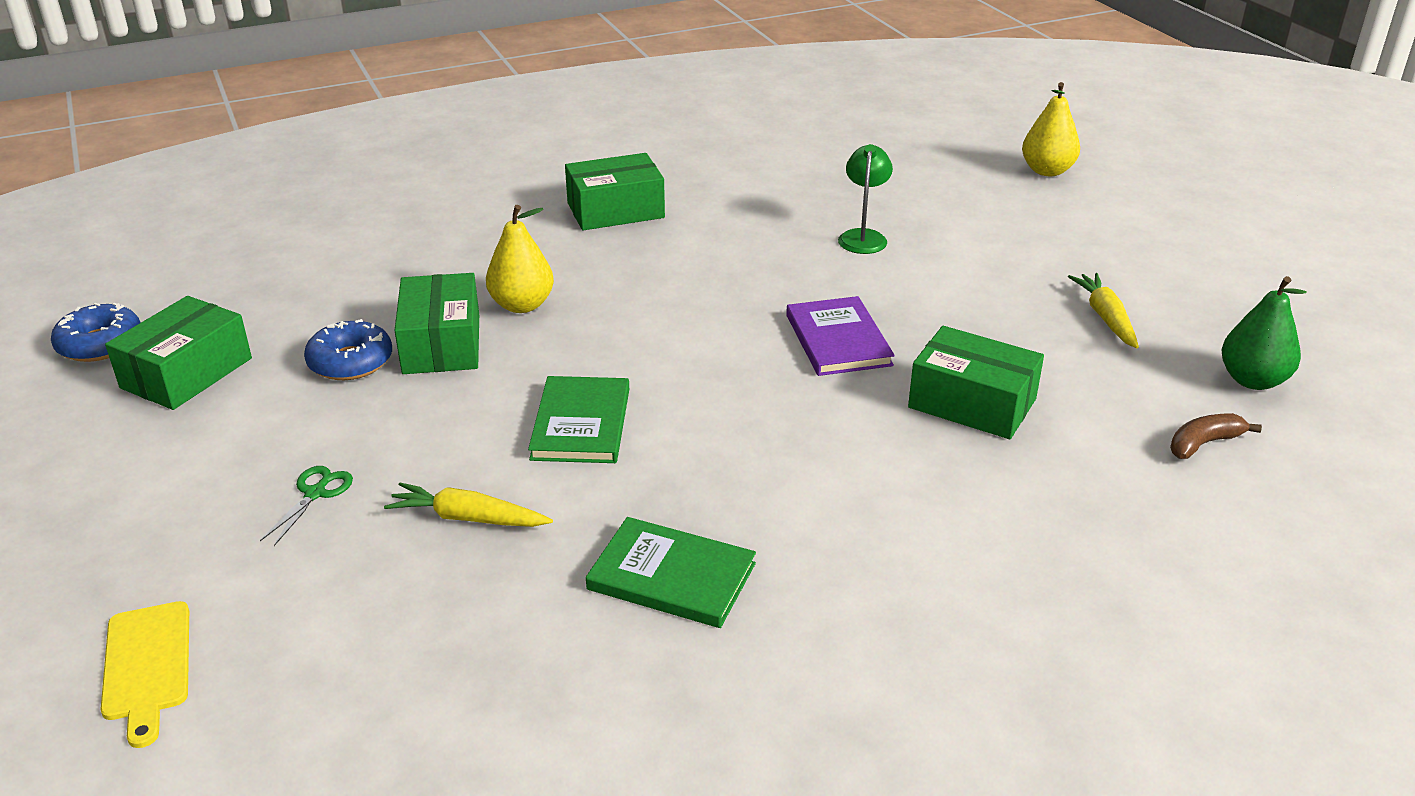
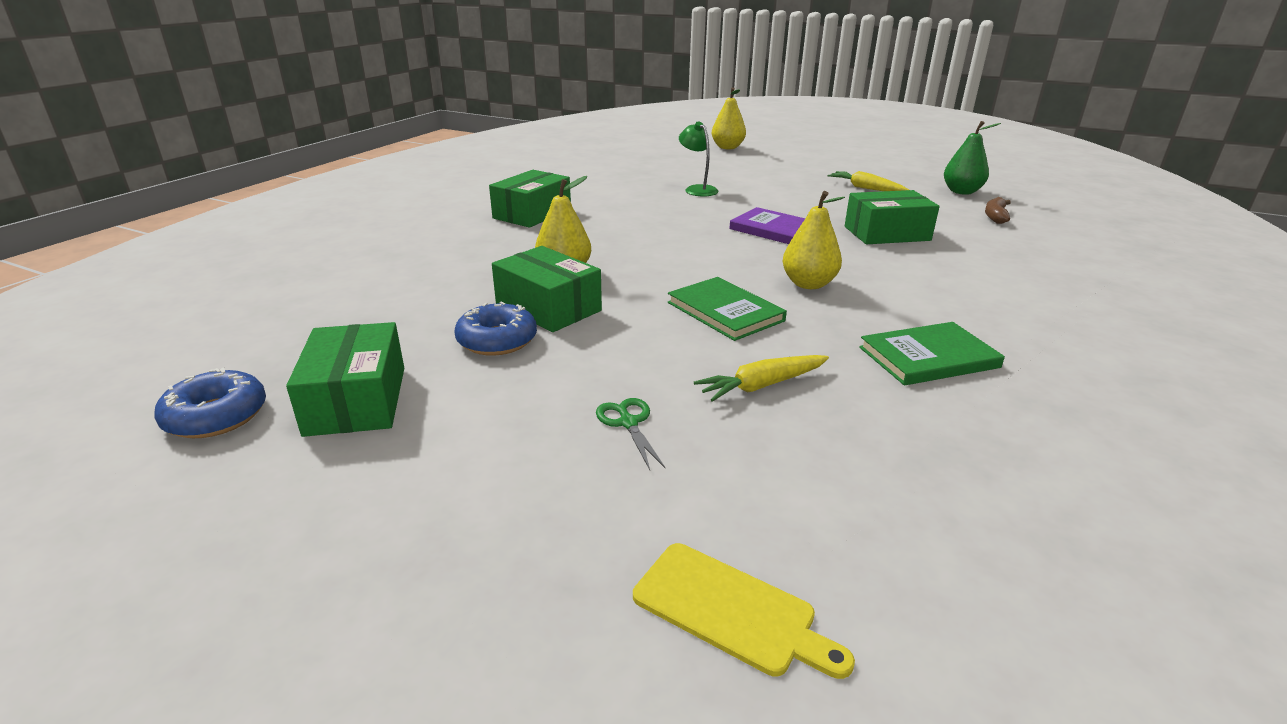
camera: 40 degrees left, 5 degrees down
(727, 431) = (808, 284): none -> yellow pear

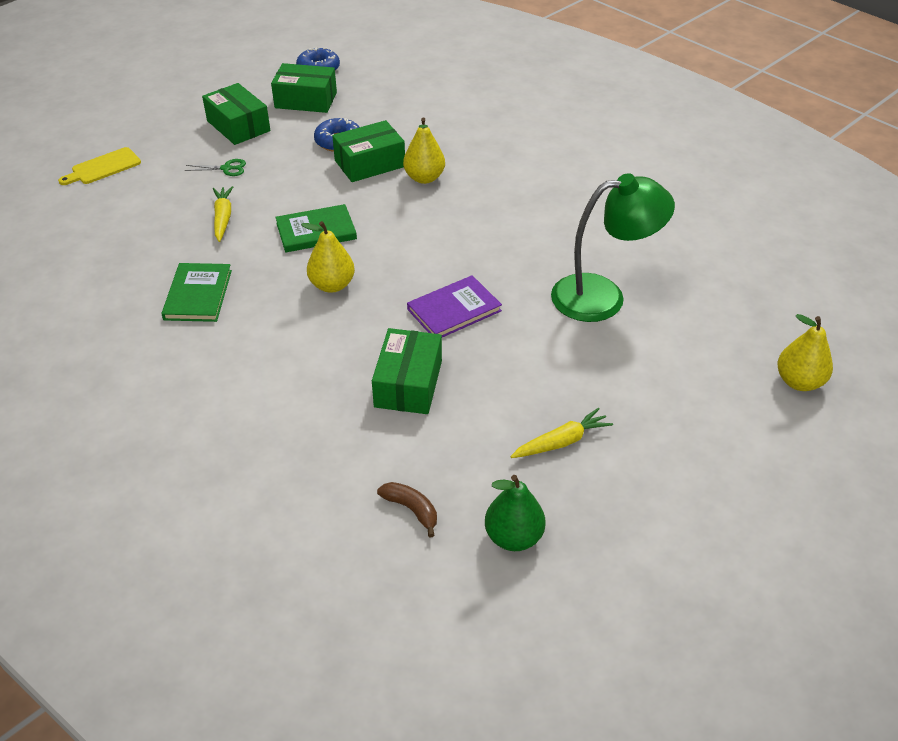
camera: 110 degrees right, 15 degrees up
(532, 214) = (561, 180): green box -> green box (238, 126)
(697, 189) = (603, 296): green lamp -> green lamp, size x1.89

